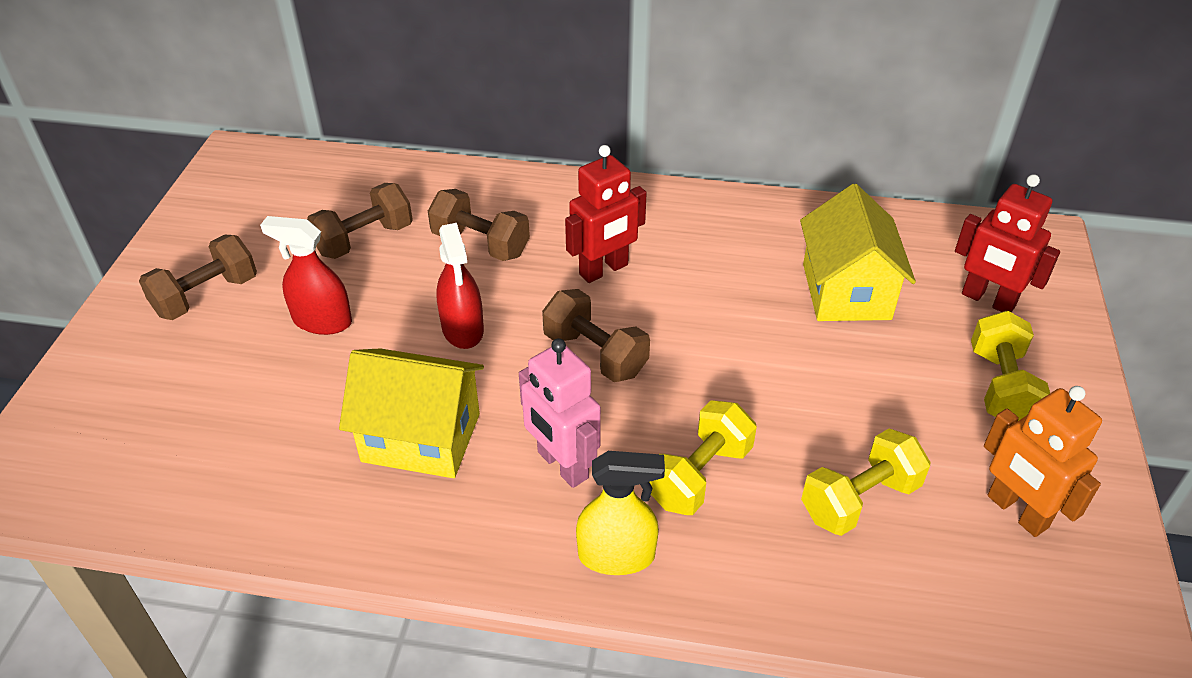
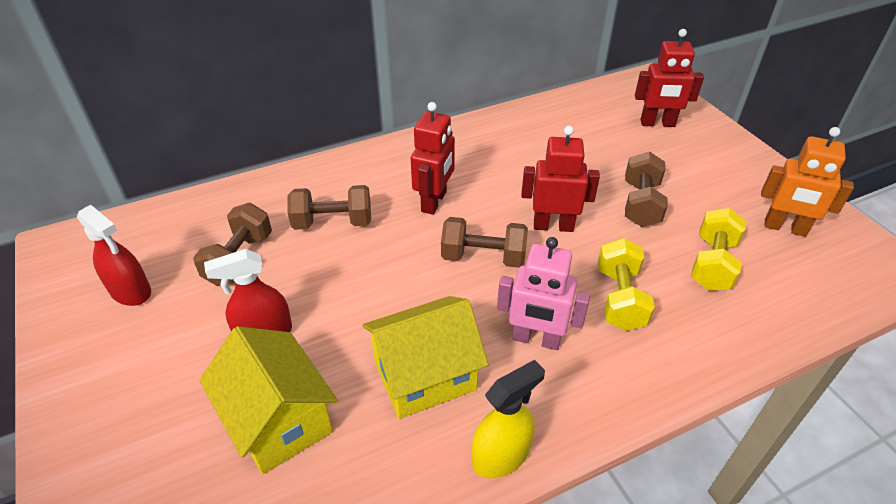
camera: 35 degrees left, 0 degrees up
(206, 296) = (141, 365): brown dumbbell -> brown dumbbell (640, 204)
(463, 329) = (378, 286): red spray bottle -> red spray bottle (131, 291)
(617, 555) = (626, 376): yellow spray bottle -> yellow spray bottle (501, 455)
(709, 359) = (553, 226): none -> red robot
(846, 291) = (585, 151): yellow house -> yellow house (278, 420)
(1000, 386) = (710, 166): yellow dumbbell -> none

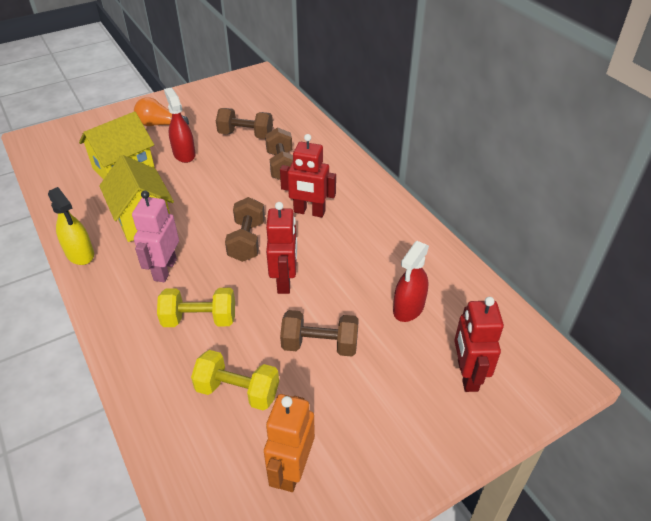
camera: 85 degrees right, 0 degrees up
(131, 291) = (220, 104): red spray bottle -> red spray bottle (408, 308)
(153, 376) = (160, 124): none -> orange light bulb

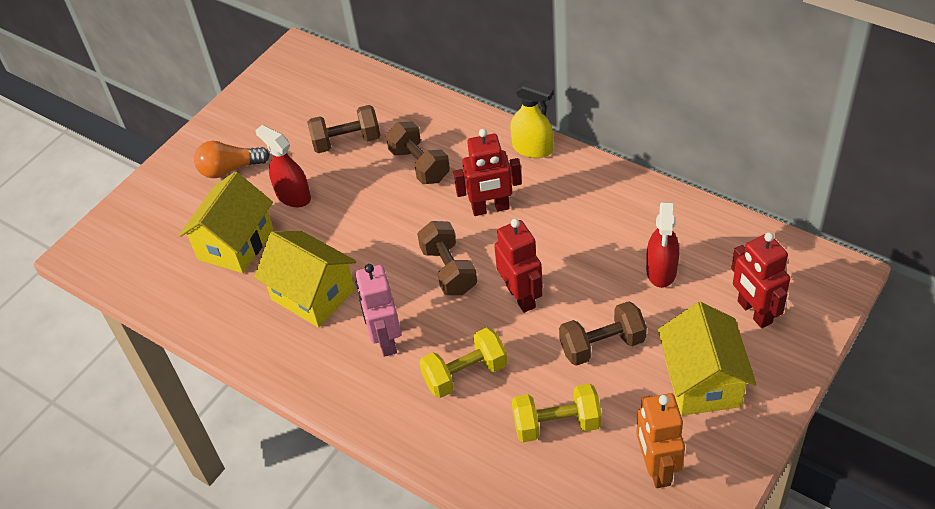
camera: 20 degrees left, 5 degrees up
(80, 254) = (276, 364): yellow spray bottle -> yellow spray bottle (532, 149)
(382, 413) = (702, 381): none -> yellow house

